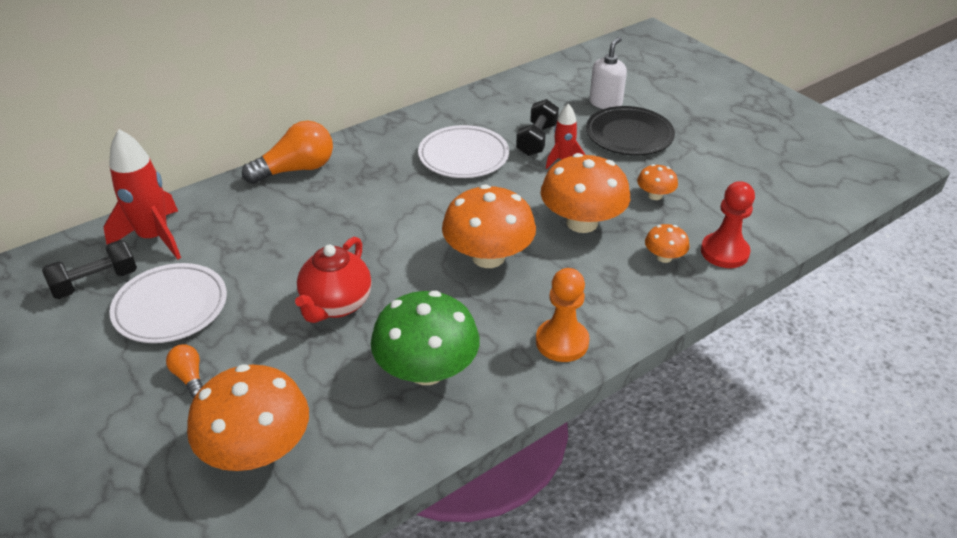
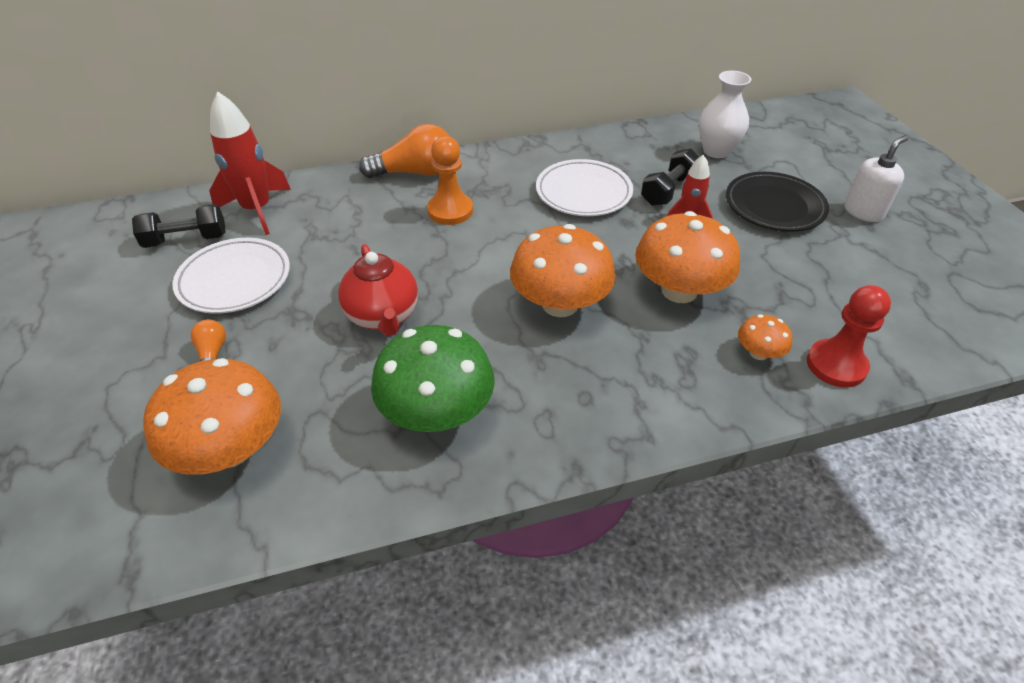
camera: 20 degrees right, 5 degrees up
(336, 305) = (383, 316): red teapot -> red teapot turned 60 degrees counterclockwise
(562, 96) = (716, 151): none -> white vase
(562, 342) = (597, 421): orange pawn -> orange pawn (450, 211)
(605, 103) = (762, 166): white soap dispenser -> white soap dispenser (863, 212)
(655, 195) = (777, 279): orange mushroom -> none

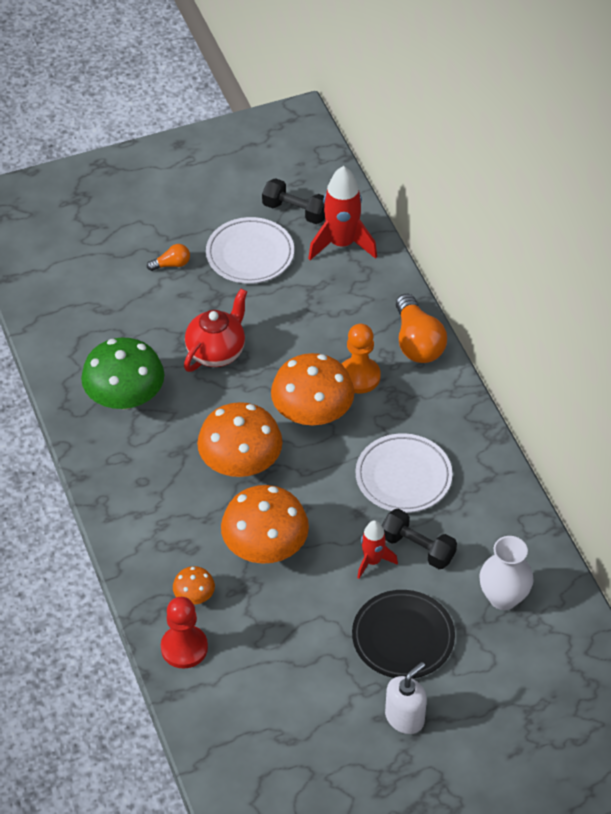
camera: 85 degrees right, 5 degrees up
(186, 240) = (295, 211): black dumbbell -> black dumbbell turned 45 degrees counterclockwise
(231, 449) = (91, 297): orange mushroom -> orange mushroom (312, 413)
(383, 316) = (216, 352): red teapot -> red teapot turned 150 degrees clockwise
(863, 212) = (405, 718): white soap dispenser -> white soap dispenser turned 90 degrees counterclockwise

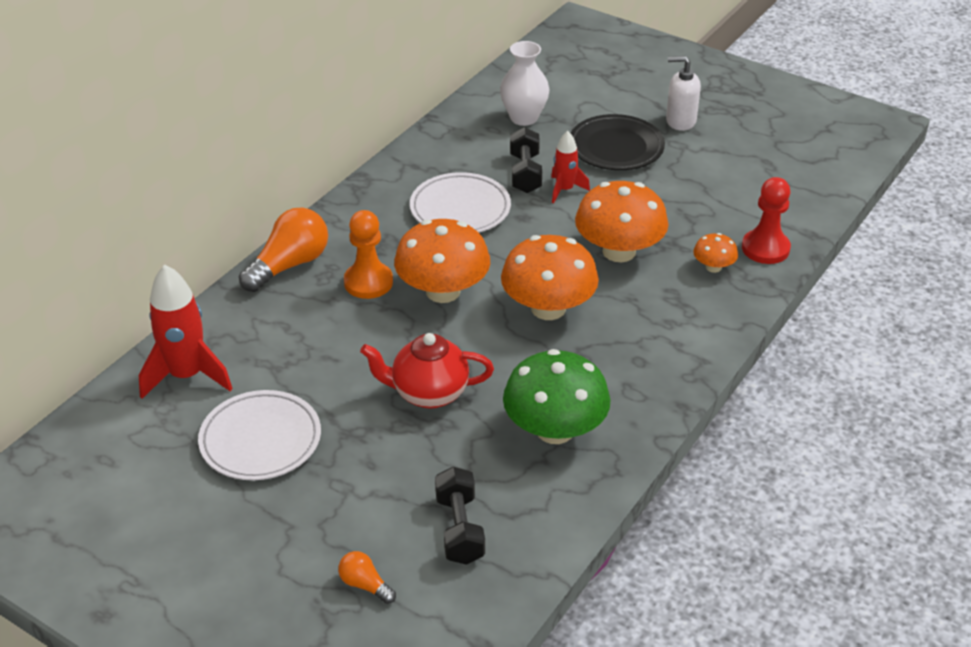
camera: 125 degrees left, 10 degrees down
(172, 264) = (330, 499): orange light bulb -> orange light bulb (365, 585)
(295, 211) = (159, 437): black dumbbell -> black dumbbell (460, 529)

